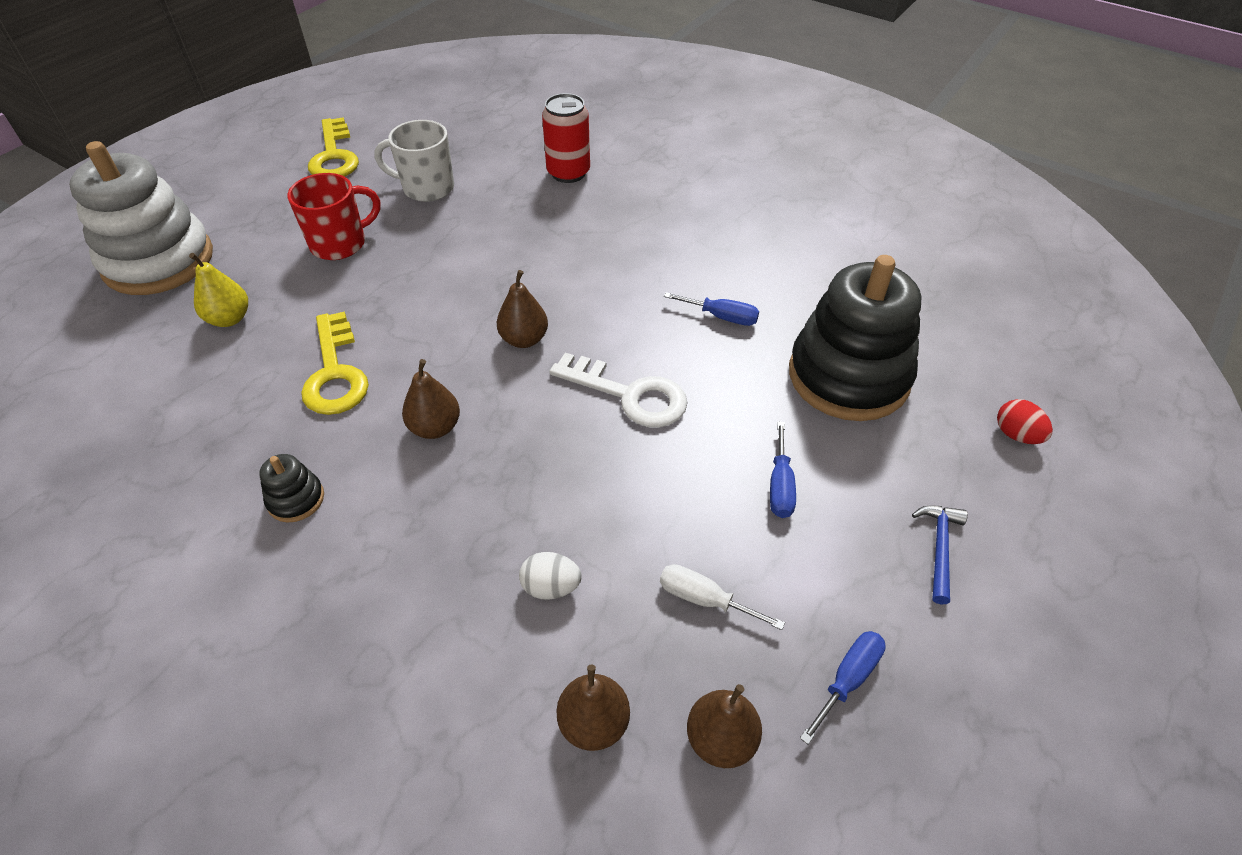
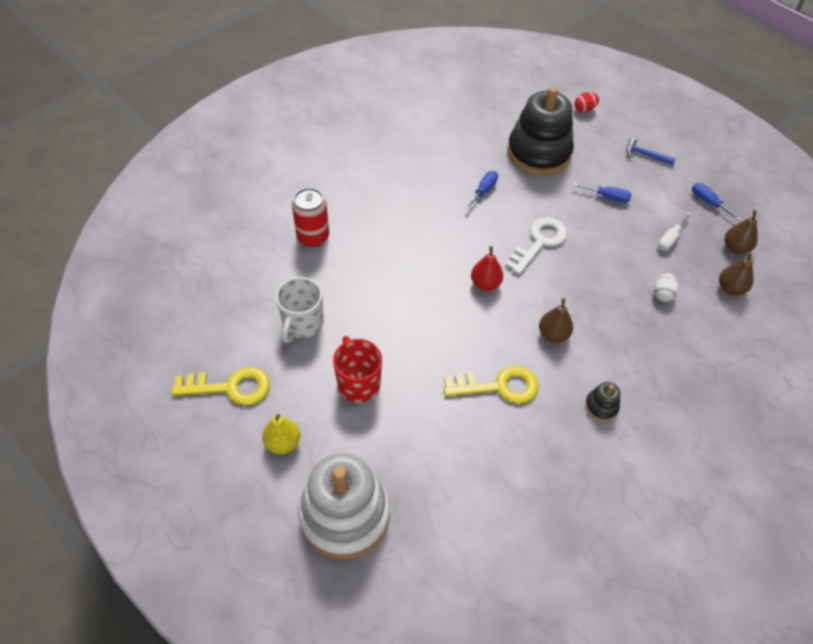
camera: 80 degrees left, 5 degrees up
(229, 319) = (430, 454): yellow pear -> yellow pear (283, 442)
(524, 339) = (485, 284): brown pear -> red pear

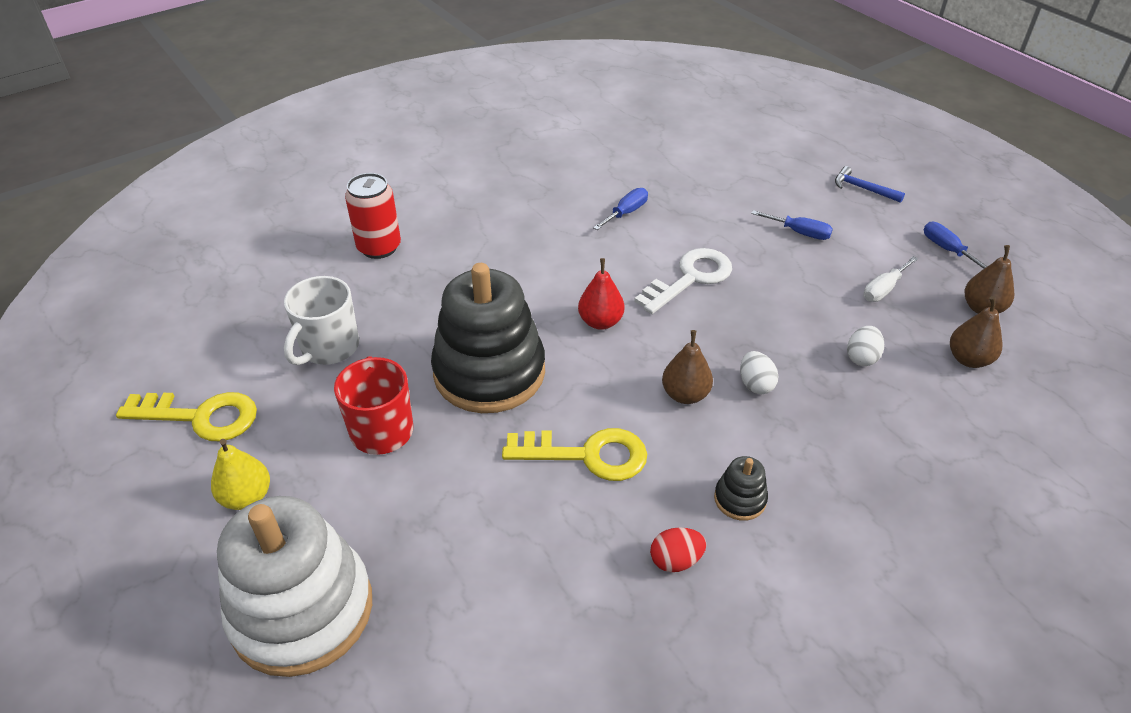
camera: 10 degrees right, 10 degrees down
(538, 153) = (712, 176): black stacking toy -> black stacking toy (489, 372)
(584, 109) = (785, 133): red egg -> red egg (675, 560)
(597, 322) = (755, 384): none -> white egg

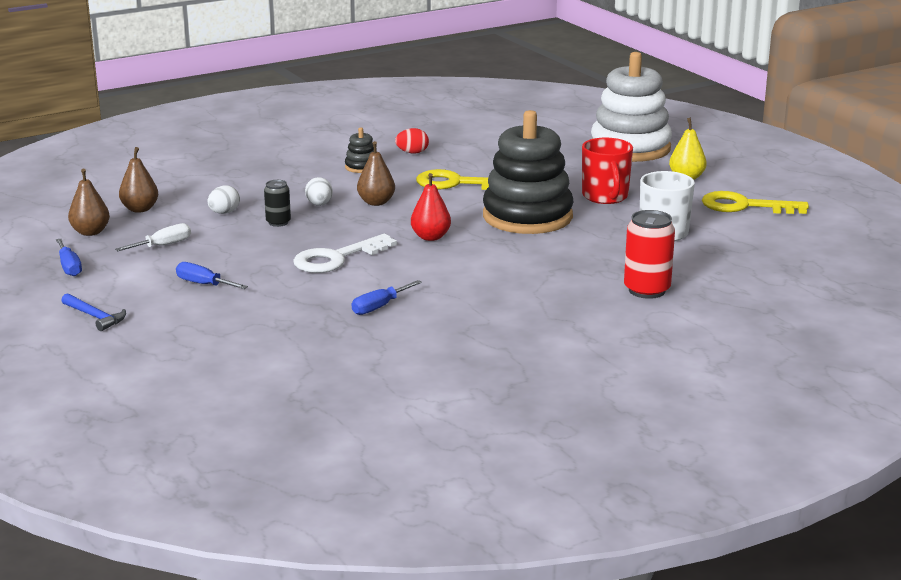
camera: 175 degrees left, 20 degrees down
(785, 340) = (278, 222): none -> black can

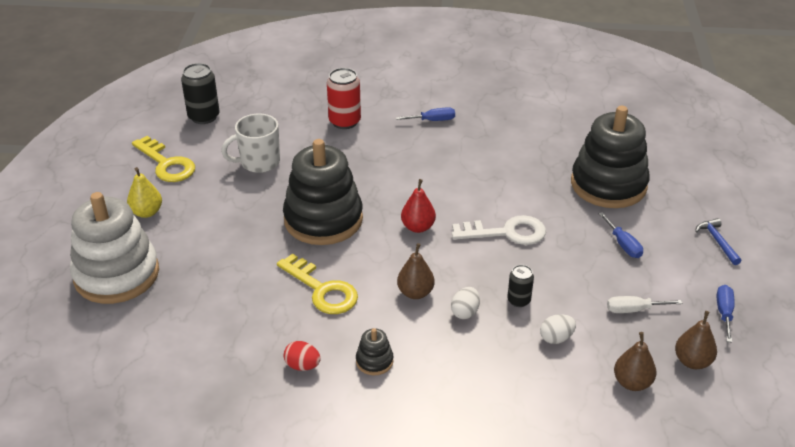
camera: 145 degrees left, 15 degrees up
(259, 329) = (608, 185): none -> black stacking toy
(379, 307) = (518, 173): blue screwdriver -> blue screwdriver (433, 120)
(605, 197) = (238, 217): red mug -> none
(799, 246) = (204, 117): none -> black can

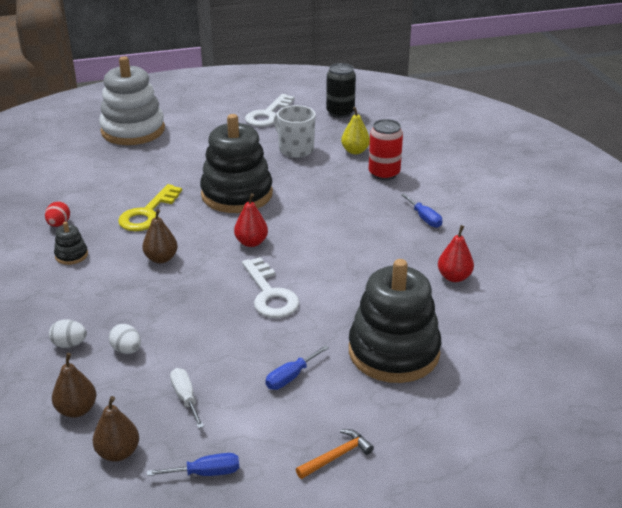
camera: 70 degrees right, 5 degrees down
(147, 212) = (206, 122): yellow pear -> yellow pear (355, 151)
(166, 164) = (268, 114): yellow key -> white key
(465, 312) = (145, 290): white egg -> white egg (69, 344)
(518, 300) = (172, 318): black can -> none
(525, 130) = (454, 277): none -> red pear
(717, 241) = (336, 456): blue hammer -> orange hammer

